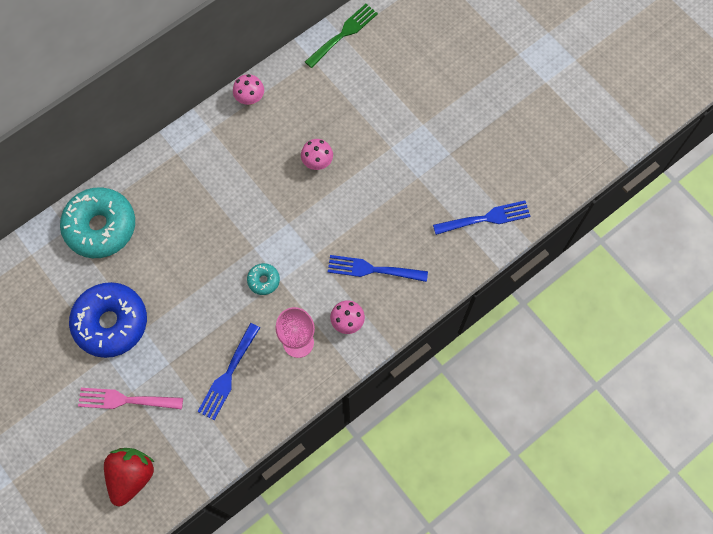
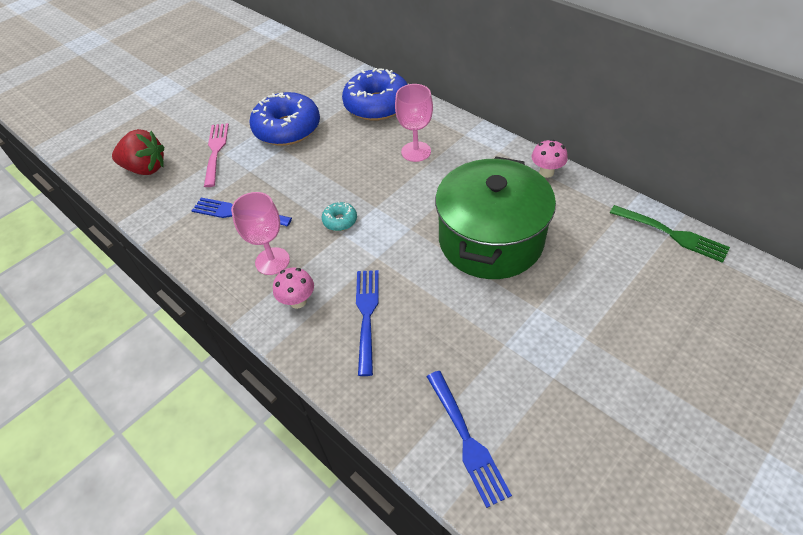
camera: 85 degrees right, 20 degrees down
(101, 227) = (377, 105): turquoise donut -> blue donut
(189, 201) = (416, 151): none -> pink goblet
(317, 162) = (490, 240): pink mushroom -> green pot

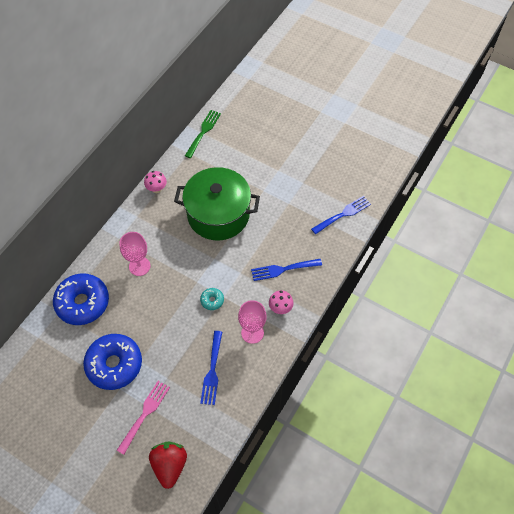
camera: 105 degrees left, 10 degrees up
(216, 151) = (145, 414): pink fork -> pink fork turned 135 degrees clockwise

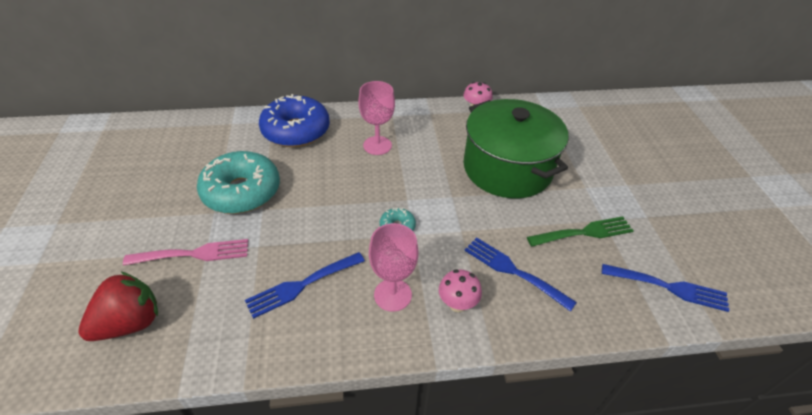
camera: 50 degrees right, 15 degrees down
(114, 364) = (242, 192): blue donut -> turquoise donut
(203, 132) = (579, 104): green fork -> green fork (584, 232)

